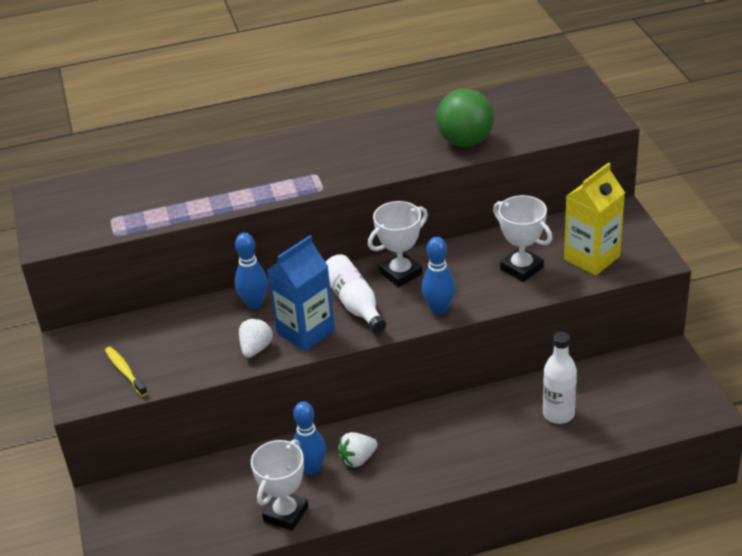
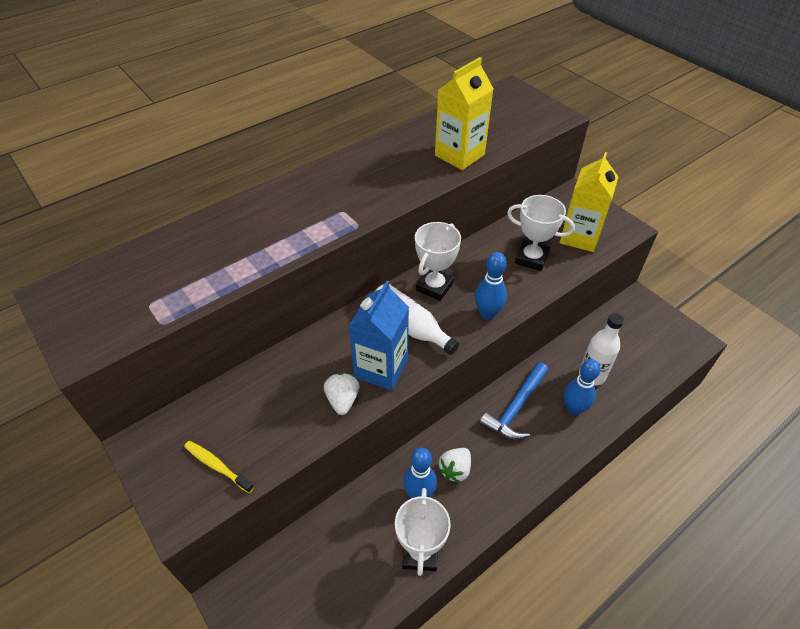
camera: 25 degrees left, 10 degrees up
(254, 303) = (316, 350): blue bowling pin -> blue bowling pin (573, 408)
(454, 423) = (516, 407): none -> blue hammer
(465, 141) = (459, 155): green ball -> yellow carton

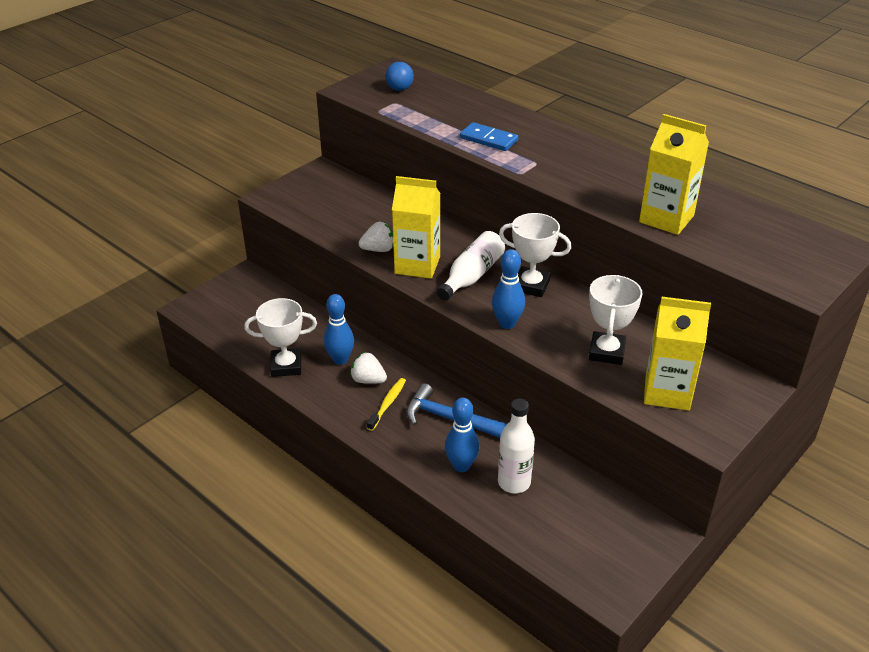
camera: 80 degrees right, 10 degrees down
(115, 295) = (399, 89): none -> blue ball
(217, 466) = (309, 203): yellow toothbrush -> yellow toothbrush (388, 404)
(281, 237) = (488, 139): none -> blue domino
(381, 368) = (417, 265): blue carton -> yellow carton

